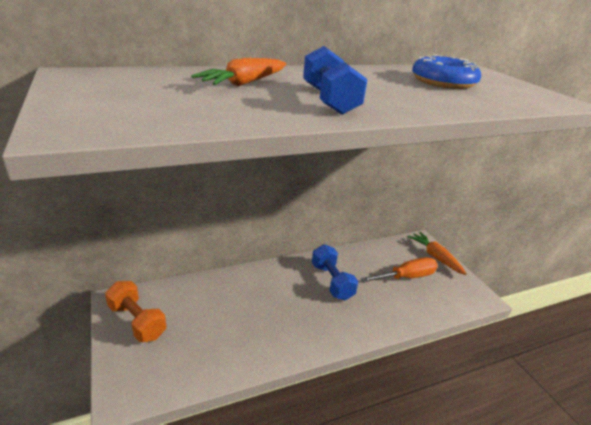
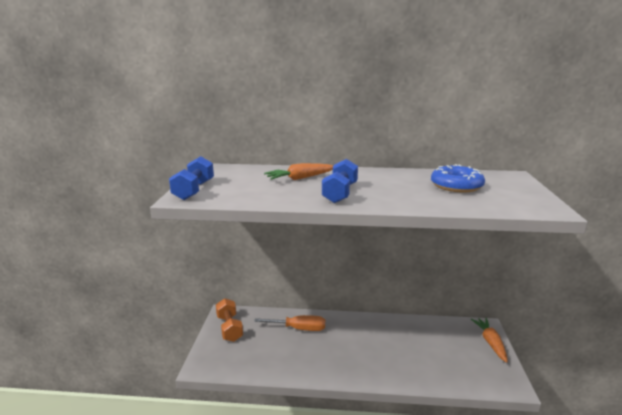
camera: 30 degrees right, 10 degrees down
(332, 281) = (379, 338): blue dumbbell -> blue dumbbell (194, 190)
(406, 277) = (448, 351): orange screwdriver -> orange screwdriver (299, 329)

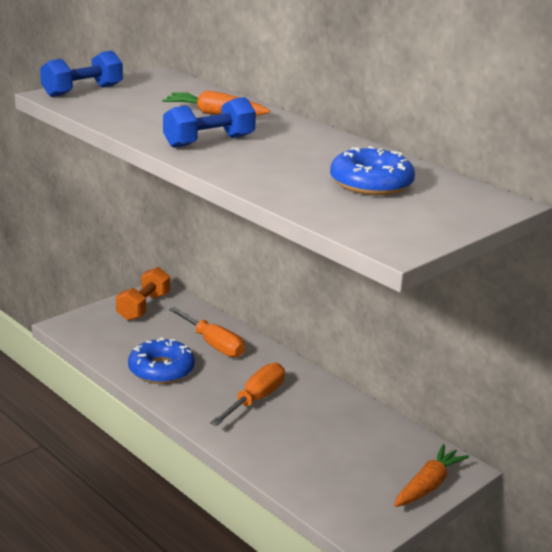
camera: 40 degrees right, 5 degrees up
(296, 360) = (161, 369): none -> blue donut
(365, 347) = (255, 399): none -> orange screwdriver

